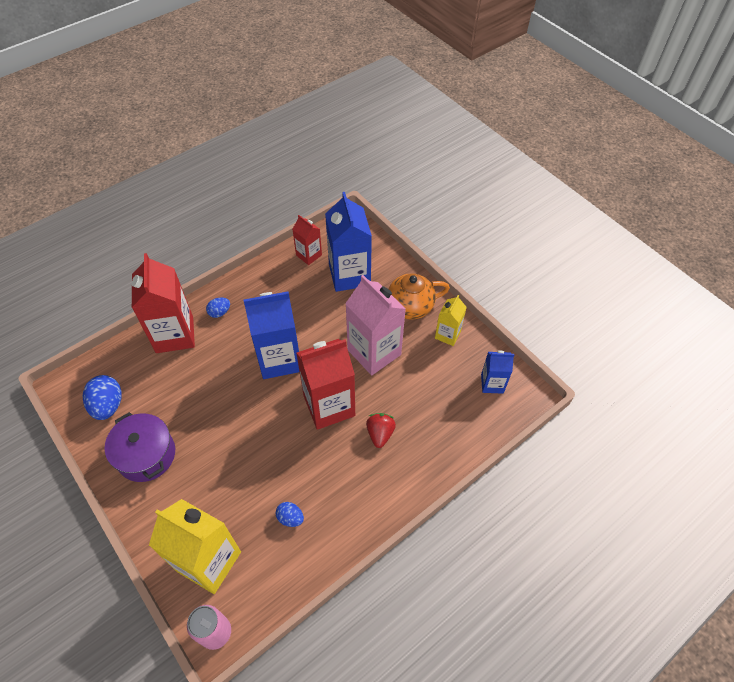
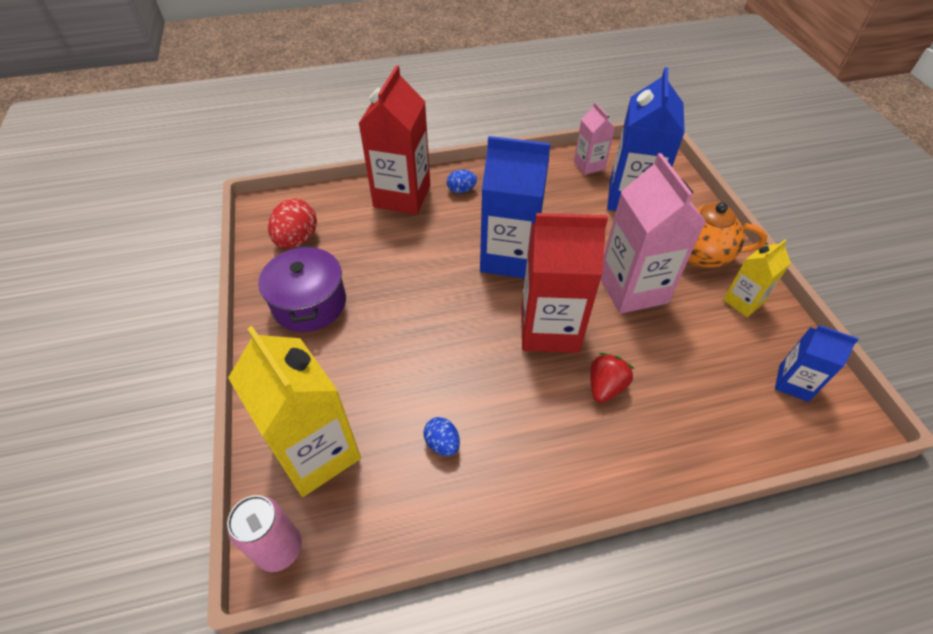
camera: 25 degrees right, 5 degrees down
(108, 405) = (297, 240): blue egg -> red egg
(309, 255) = (589, 165): red carton -> pink carton

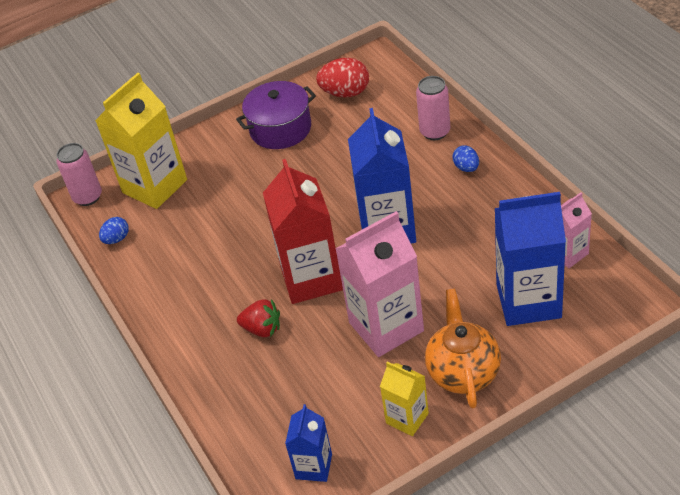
camera: 80 degrees right, 5 degrees down
(402, 196) = (435, 132): red carton -> pink can
(442, 443) = (180, 246): blue egg -> blue egg (117, 239)

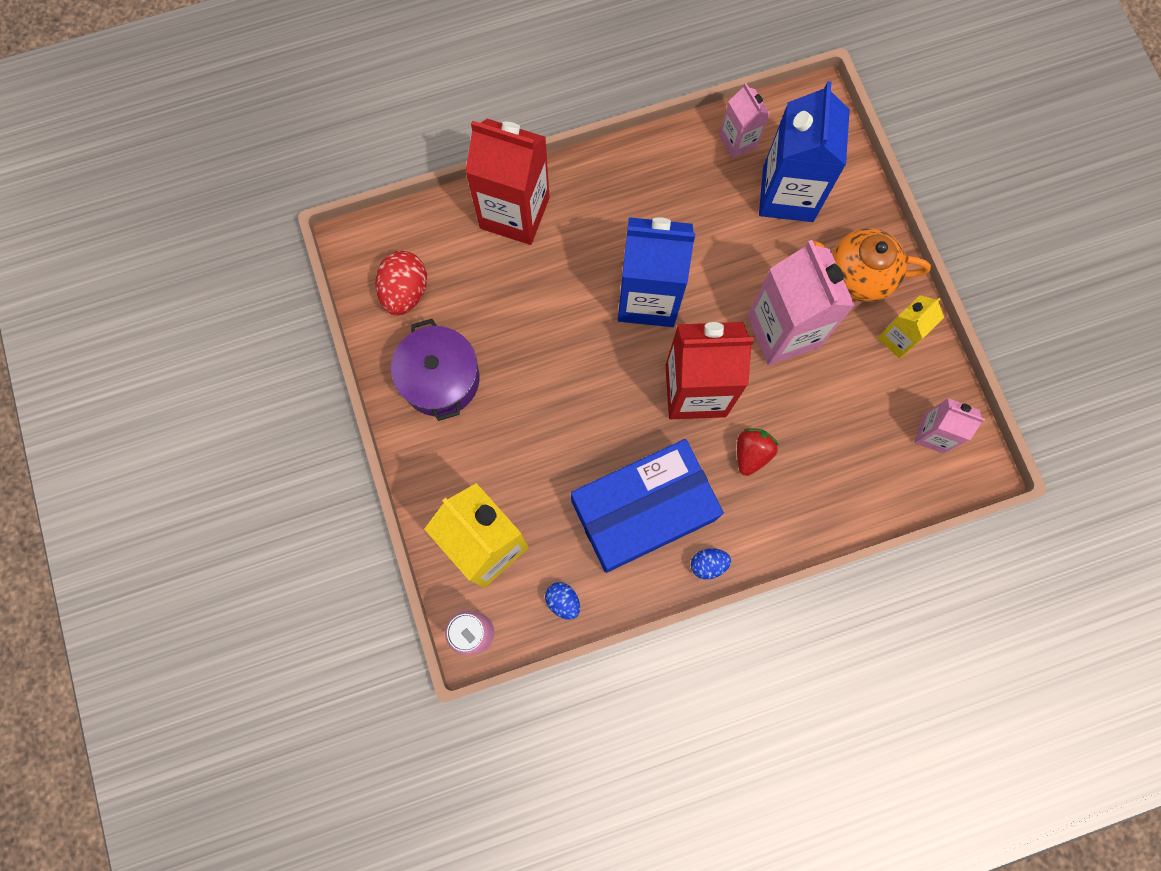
camera: 85 degrees left, 30 degrees up
(198, 269) = (643, 510): none -> blue box
(314, 466) = (933, 434): blue carton -> pink carton
(435, 132) = (514, 213): pink can -> red carton
(466, 168) = (584, 197): blue egg -> blue egg (708, 564)

